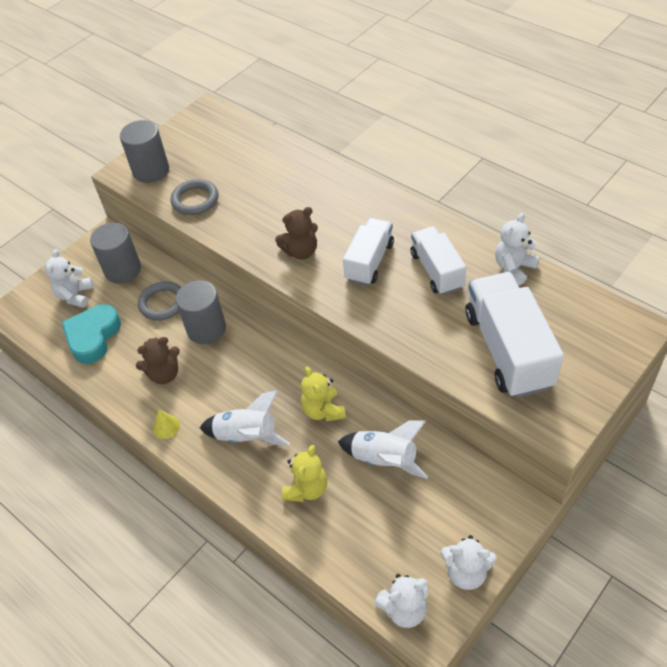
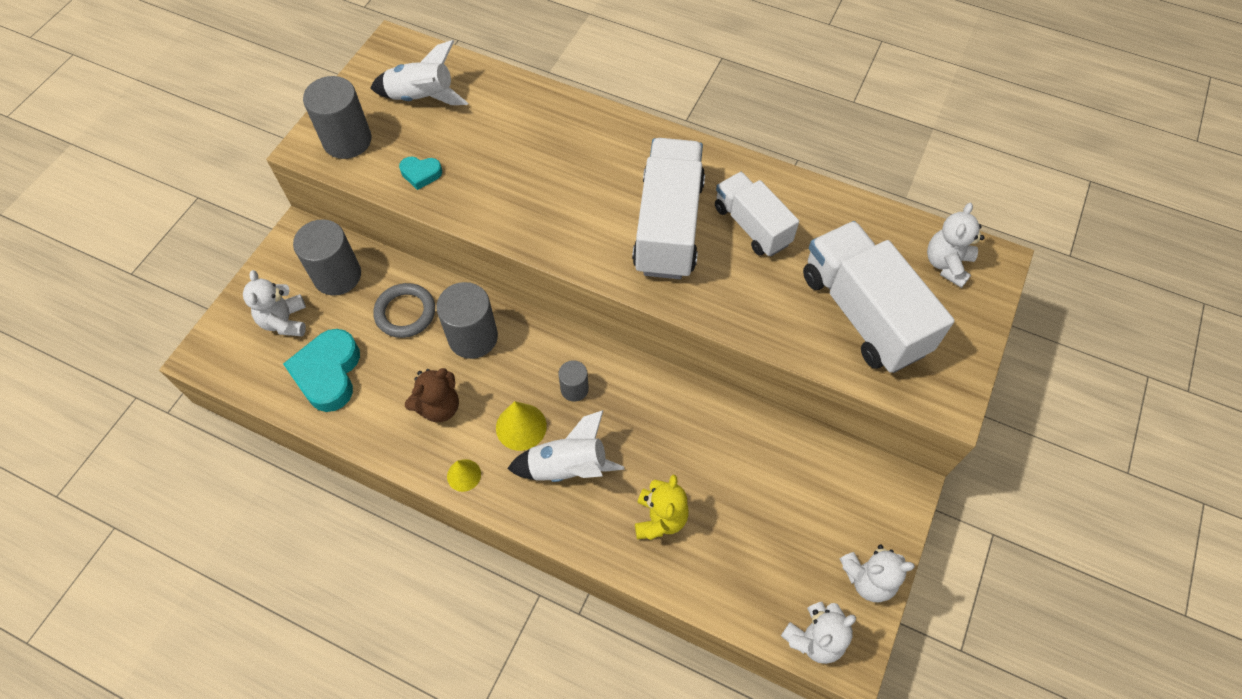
camera: 20 degrees left, 10 degrees up
(195, 200) = (421, 174): grey ring -> turquoise heart
(221, 399) = (521, 426): none -> yellow cone
(271, 379) = (574, 389): none -> grey cylinder
(301, 251) = (580, 225): brown teddy bear -> none
(323, 410) = (649, 417): yellow teddy bear -> none
(369, 262) = (668, 226): white truck -> white truck, size x1.60
(384, 460) = (738, 464): white rocket -> white rocket (422, 97)
(514, 268) = (838, 208): white teddy bear -> white teddy bear (946, 264)

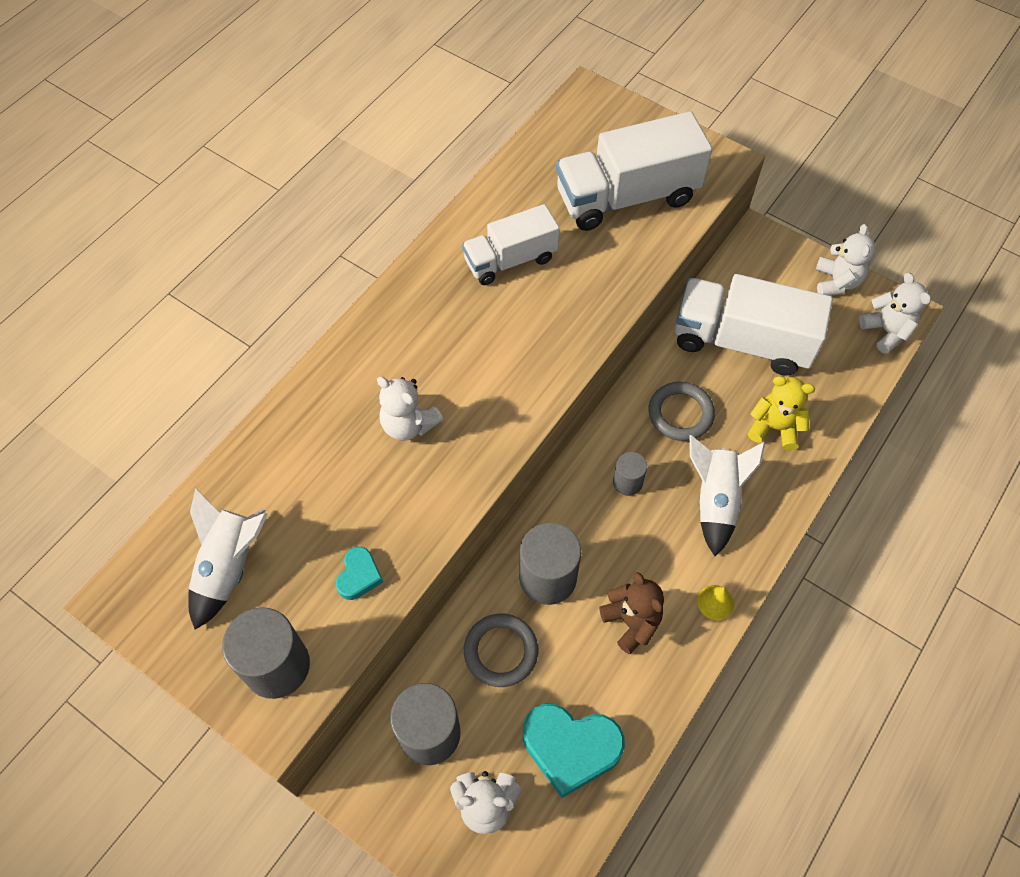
camera: 80 degrees left, 0 degrees up
(521, 426) = (665, 539): yellow cone -> none
(657, 428) = (680, 414): none -> grey ring
(668, 226) = (495, 331): white truck -> white truck (742, 341)
(946, 264) = (584, 126): white teddy bear -> white teddy bear (408, 424)

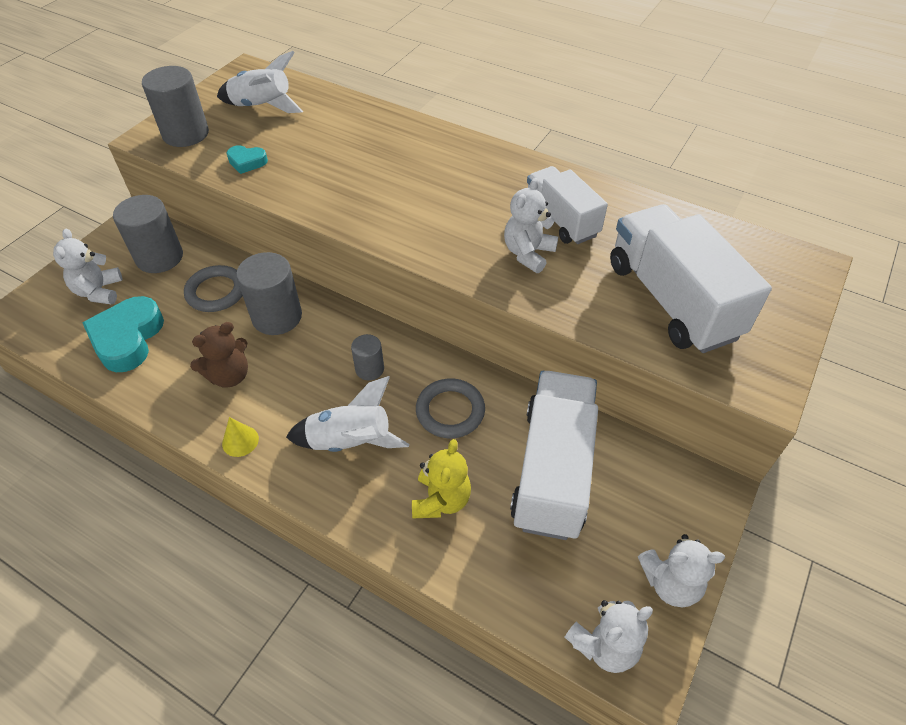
camera: 85 degrees right, 10 degrees down
(408, 424) = (377, 174): white teddy bear -> white teddy bear (528, 253)

